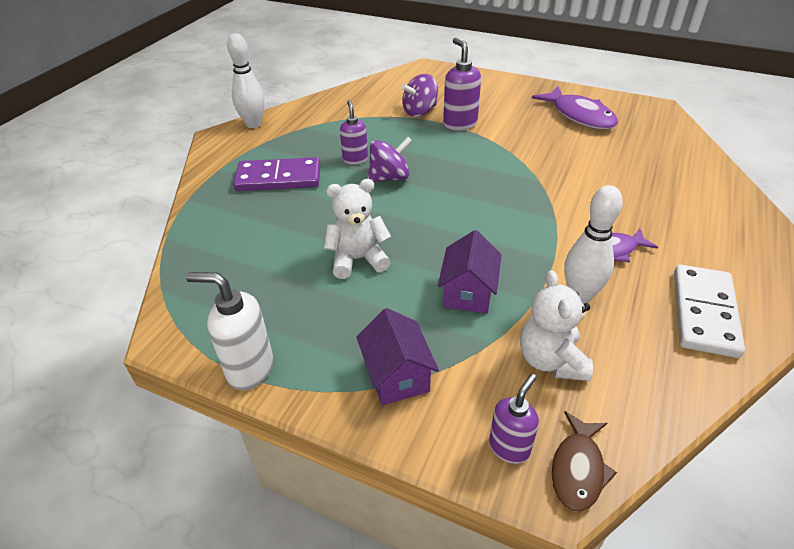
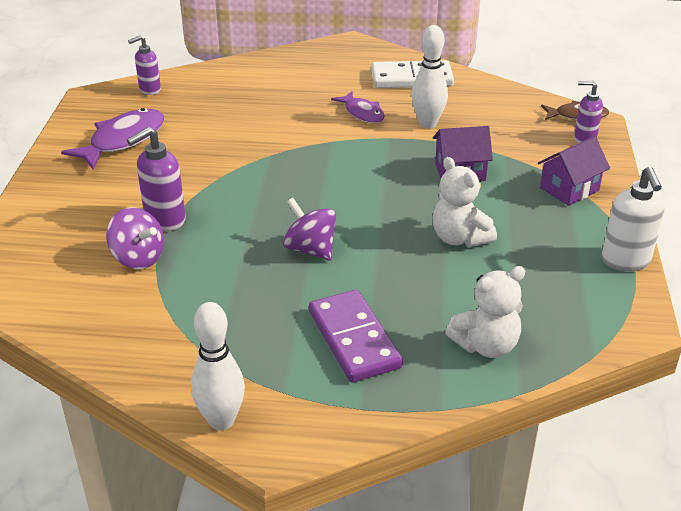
camera: 110 degrees left, 5 degrees down
(355, 159) = (282, 285): purple soap dispenser -> purple soap dispenser (149, 90)
(551, 360) = (502, 130): white teddy bear -> white teddy bear (486, 345)

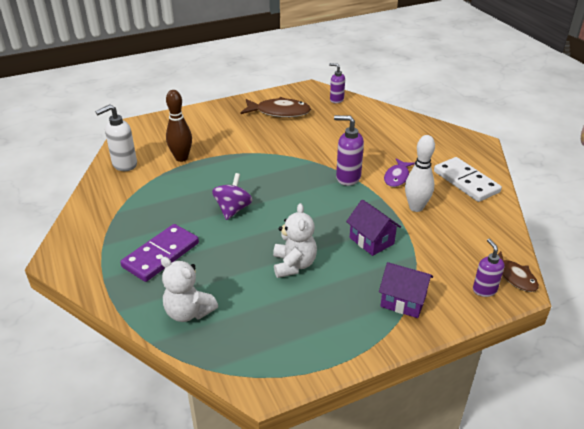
camera: 60 degrees right, 0 degrees up
(123, 140) = (279, 112): purple fish -> brown fish
(138, 258) = (181, 158): purple spinning top -> brown bowling pin
(164, 220) = (220, 152): purple soap dispenser -> purple soap dispenser (347, 178)
(221, 420) = (70, 233): white bowling pin -> none
(459, 238) = (294, 265): white teddy bear -> white teddy bear turned 150 degrees clockwise
(626, 261) = (335, 359): white soap dispenser -> white soap dispenser (124, 165)

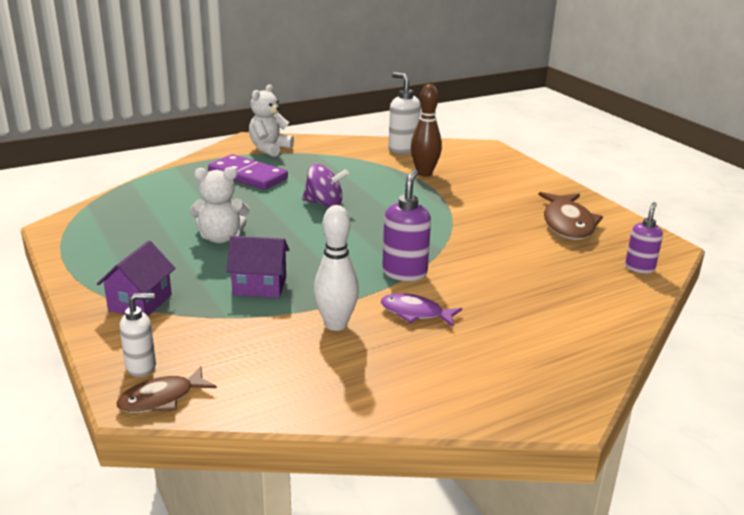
camera: 85 degrees right, 10 degrees down
(188, 312) = (162, 192): white teddy bear -> white teddy bear (269, 149)
(371, 241) = (259, 286): purple house -> purple house turned 45 degrees clockwise
(466, 182) = (415, 380): white domino -> none
(484, 290) = (141, 367): purple soap dispenser -> white soap dispenser

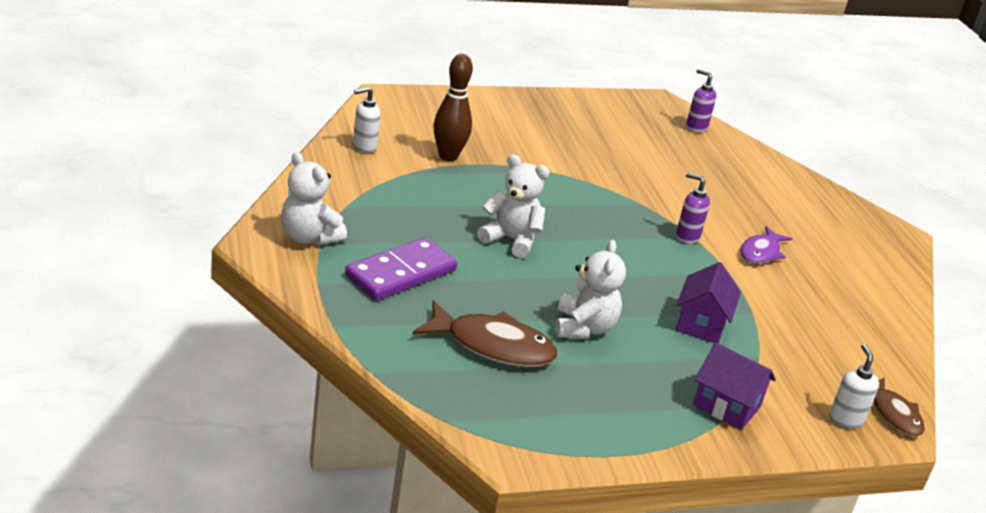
camera: 80 degrees left, 5 degrees up
(324, 203) = (511, 240): purple spinning top -> white teddy bear
(336, 324) = (777, 297): white bowling pin -> none
(403, 149) = (364, 147): white soap dispenser -> white soap dispenser, size x0.67
(405, 273) = (687, 236): purple soap dispenser -> purple soap dispenser, size x0.67
(567, 224) = (604, 126): brown fish -> brown fish (493, 346)

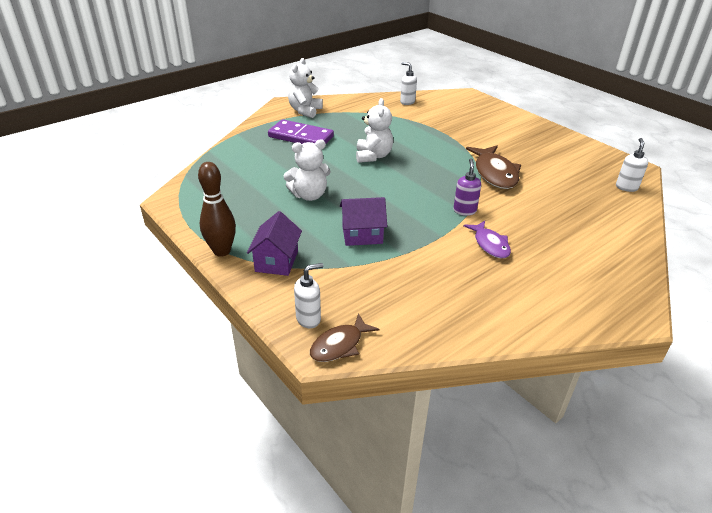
camera: 70 degrees right, 5 degrees up
(448, 156) = (434, 122): brown bowling pin -> brown bowling pin (222, 251)
(493, 346) = (262, 173): brown fish -> brown fish (494, 173)
(696, 127) = (626, 187): purple soap dispenser -> white soap dispenser
(761, 252) = (490, 244): purple fish -> purple fish turned 120 degrees counterclockwise

